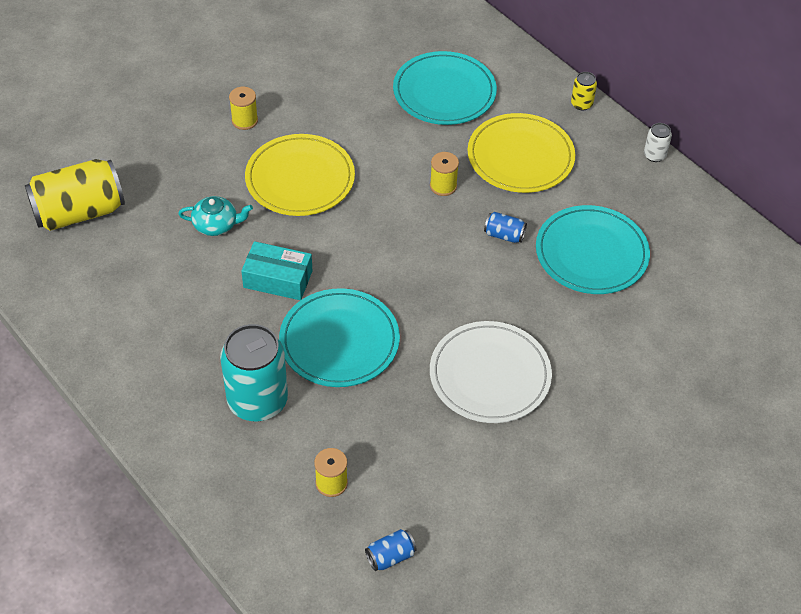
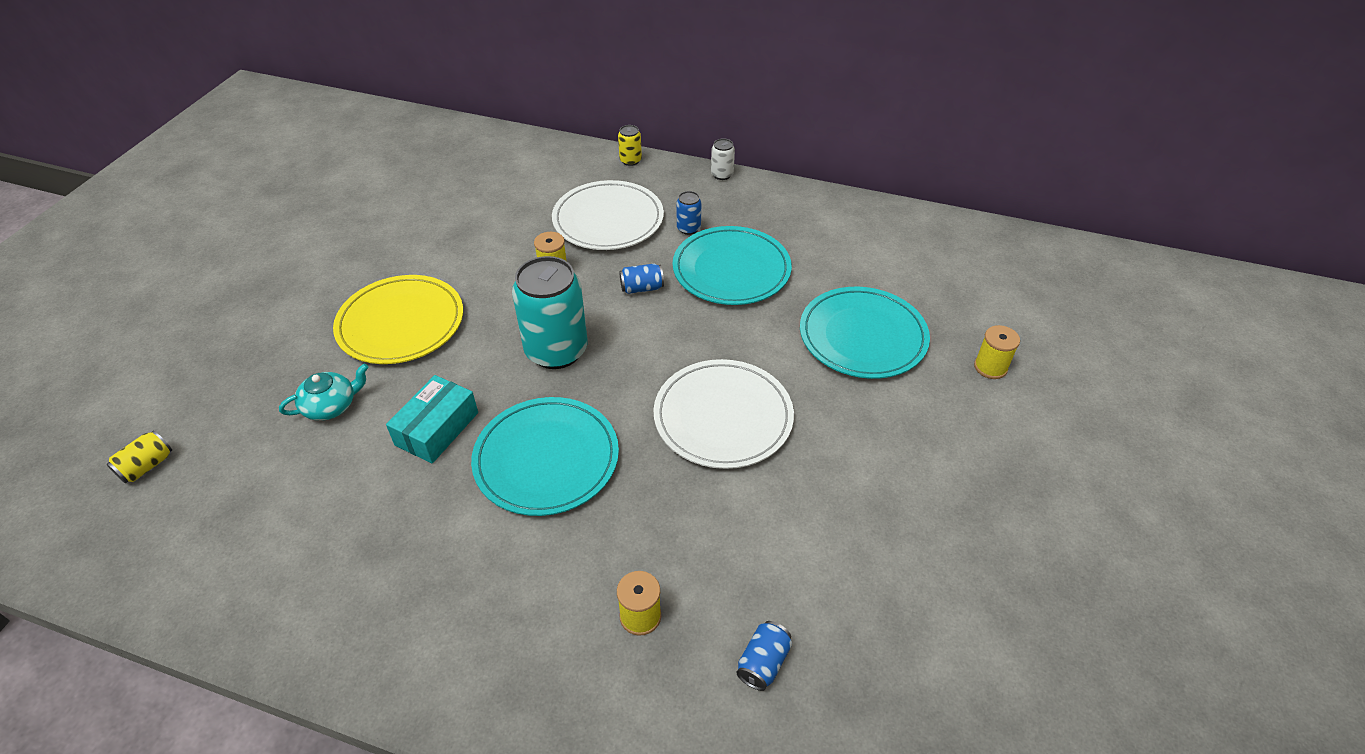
camera: 30 degrees left, 5 degrees down
(79, 212) = (147, 466): yellow can -> yellow can, size x0.44
(244, 120) = (305, 295): yellow spool -> yellow spool (990, 367)
(257, 401) = (494, 569): turquoise can -> turquoise can (556, 350)
(278, 279) = (437, 428): turquoise box -> turquoise box turned 45 degrees counterclockwise
(444, 92) = (499, 196): turquoise plate -> turquoise plate (862, 336)
(520, 157) = (608, 220): yellow plate -> white plate
(583, 197) = (688, 228): none -> blue can

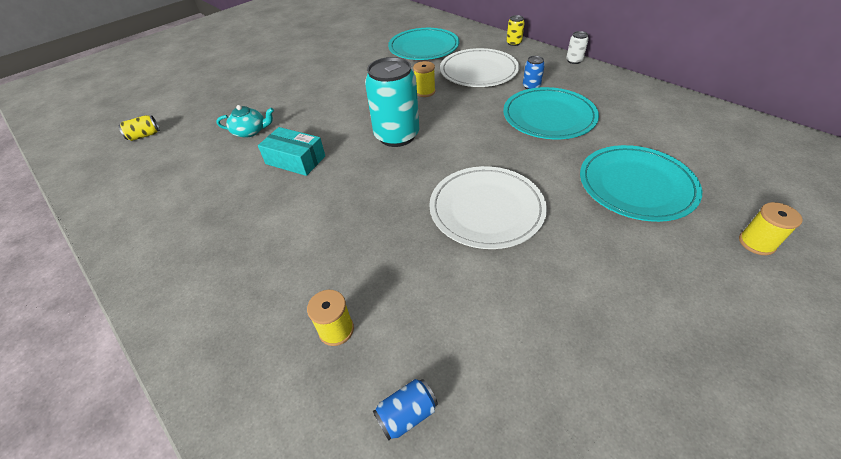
camera: 30 degrees right, 0 degrees up
(401, 323) = (318, 99): yellow plate -> none
(437, 428) = (295, 160): turquoise box -> turquoise box turned 60 degrees clockwise
(546, 459) = (346, 198): turquoise plate -> turquoise plate (423, 47)
(642, 288) = (477, 113): blue can -> none

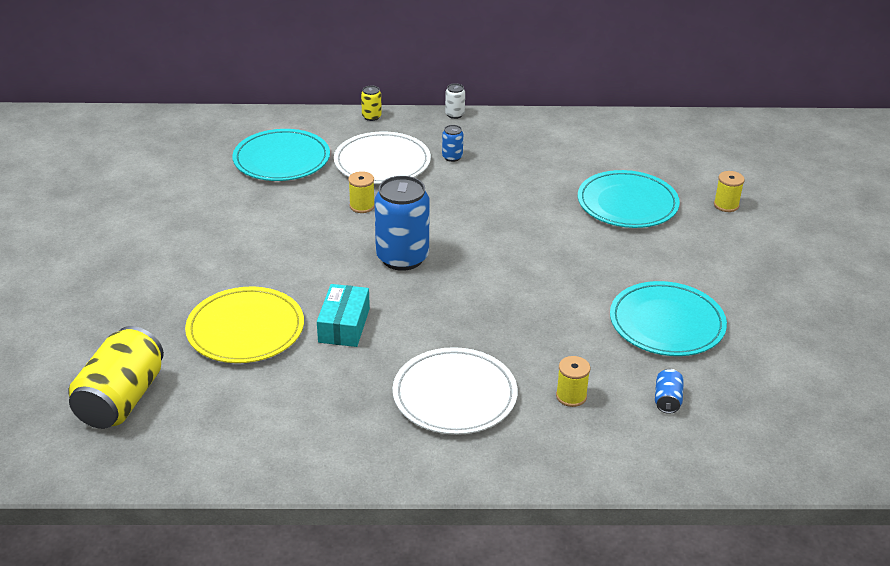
camera: 50 degrees left, 10 degrees down
(144, 135) = (121, 399): yellow can -> yellow can, size x2.27
(250, 131) = (245, 329): turquoise teapot -> yellow plate
(295, 160) = (344, 325): turquoise box -> turquoise box turned 60 degrees counterclockwise
(397, 136) = (402, 258): turquoise can -> blue can
(486, 209) = (556, 273): white plate -> white plate (454, 395)
(549, 117) = (504, 179): turquoise plate -> turquoise plate (667, 323)

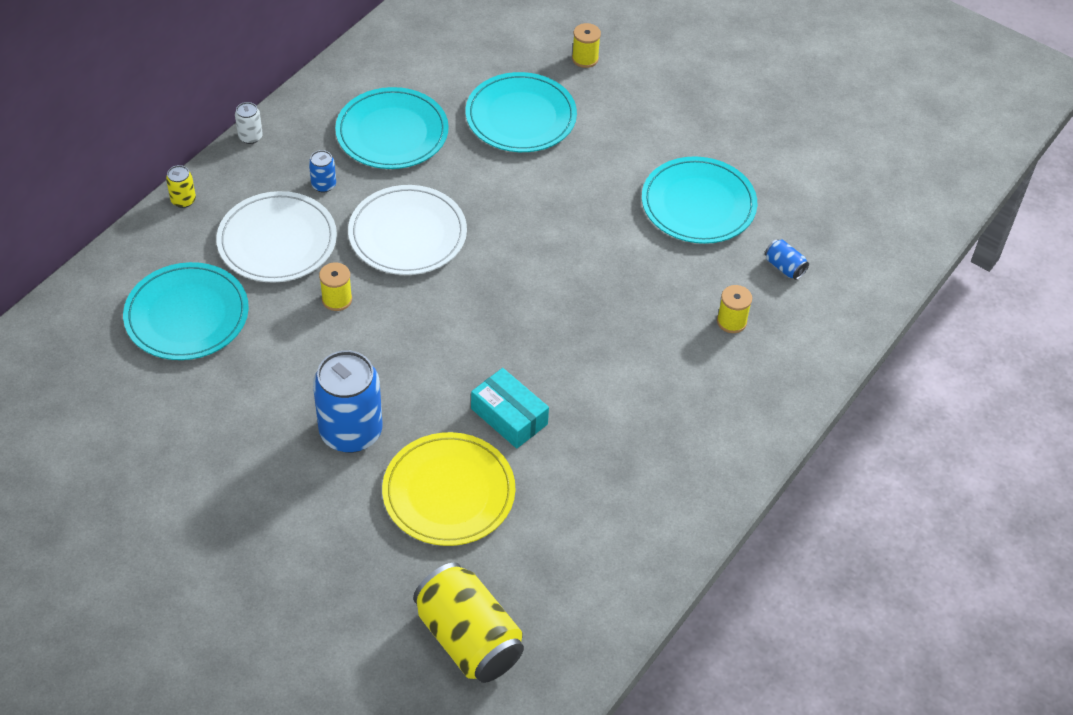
camera: 55 degrees left, 15 degrees up
(402, 258) = (449, 318): blue can -> blue can (351, 432)
(454, 395) = (668, 394): white plate -> white plate (407, 234)
(534, 161) = (392, 132): none -> turquoise plate

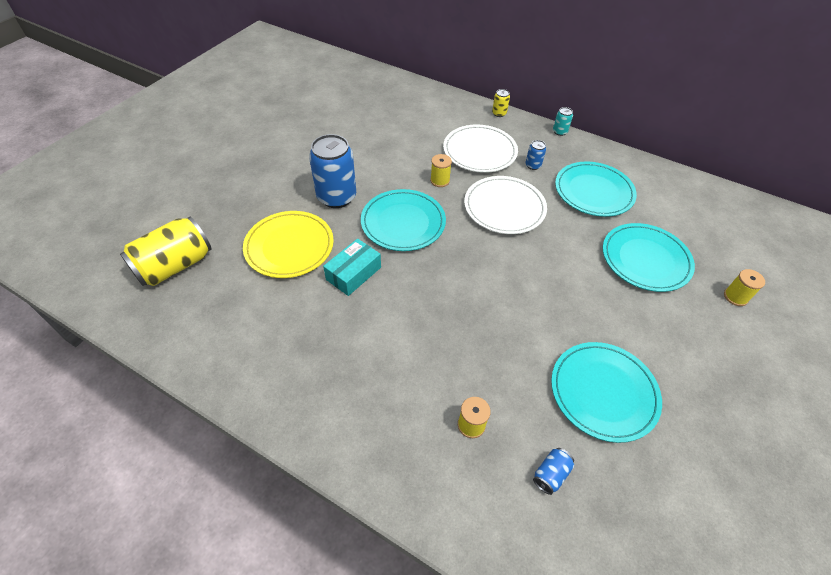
camera: 85 degrees right, 0 degrees up
(187, 315) = (415, 125): turquoise plate -> turquoise plate (403, 222)
(250, 137) = (559, 132): white can -> turquoise can

